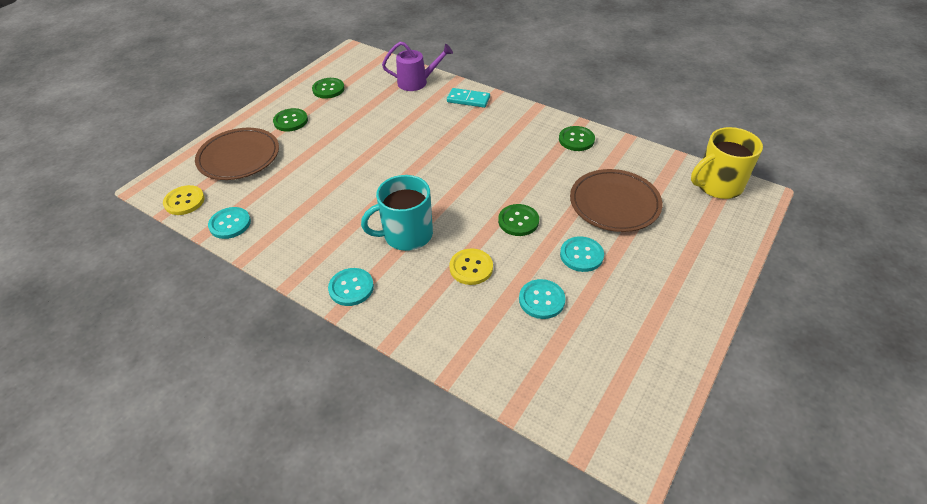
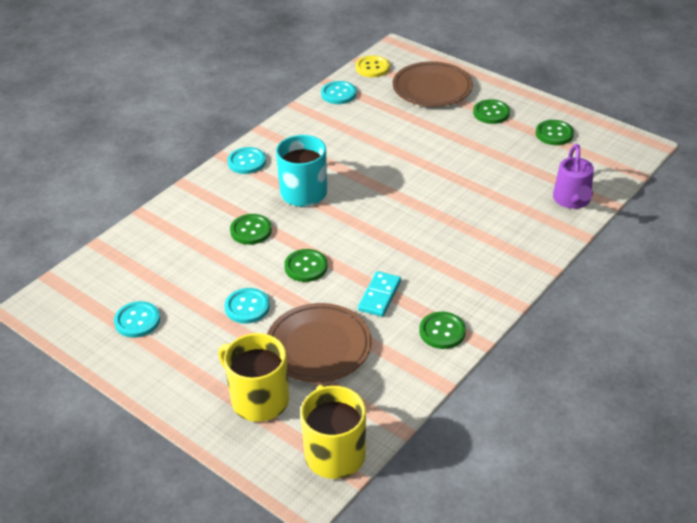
camera: 95 degrees right, 5 degrees down
(468, 99) = (533, 242): turquoise domino -> turquoise domino (379, 296)
(471, 268) = (251, 230): yellow button -> green button
(541, 300) = (199, 272): turquoise button -> turquoise button (137, 321)
(686, 233) = (258, 399): none -> yellow mug

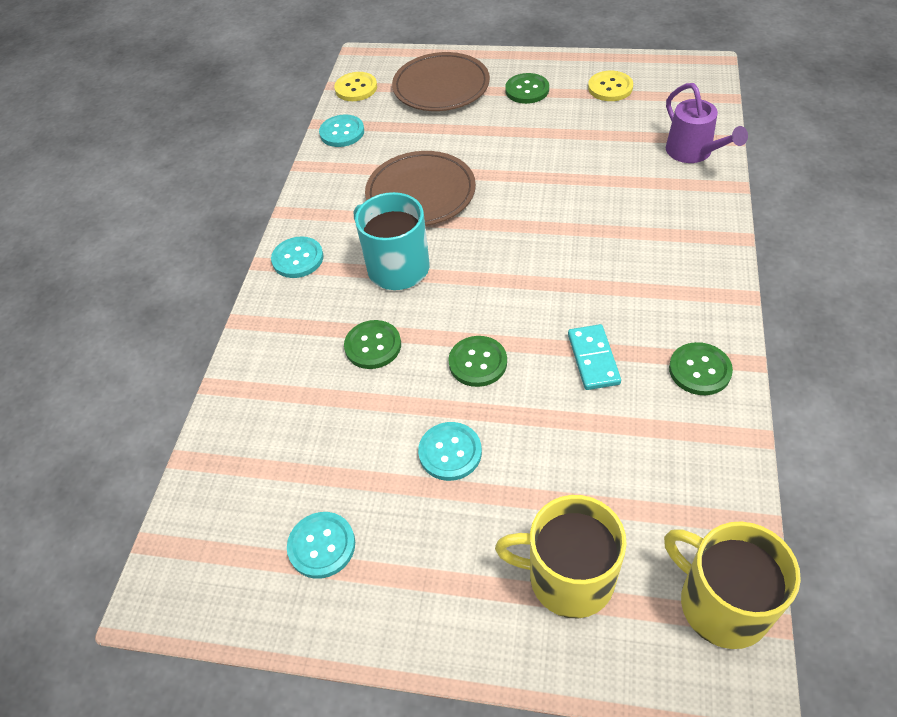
camera: 25 degrees left, 10 degrees up
(318, 346) = (579, 462): brown plate -> brown plate (421, 193)
(554, 134) = (610, 88): green button -> yellow button

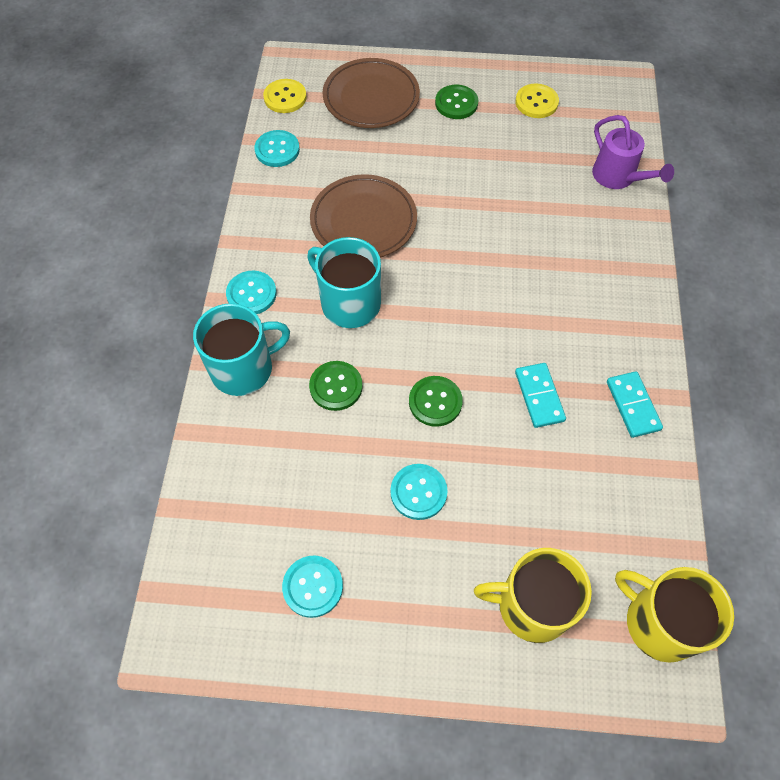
camera: 10 degrees left, 10 degrees up
(279, 327) = (243, 368): none -> turquoise mug
(699, 370) = (633, 405): green button -> turquoise domino

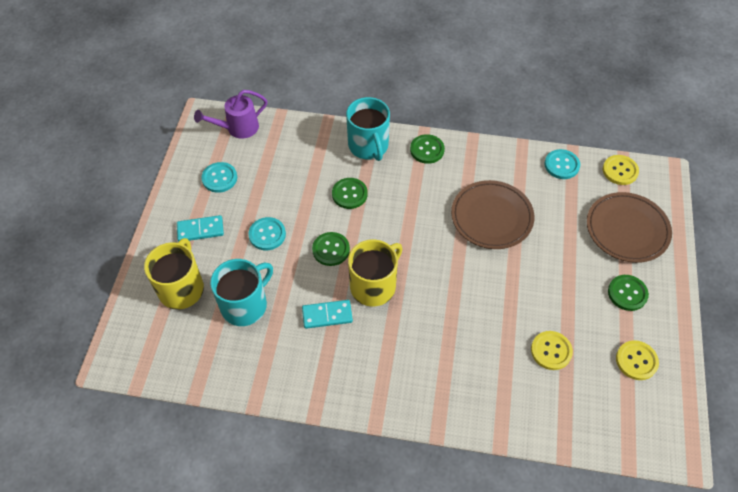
camera: 95 degrees right, 5 degrees down
(251, 294) = (427, 150): turquoise button -> green button
(349, 303) = (416, 204): turquoise mug -> turquoise mug (245, 305)
(540, 169) = (551, 351): none -> yellow button
(618, 178) = (544, 416): purple watering can -> purple watering can (237, 128)
(633, 405) = (311, 379): turquoise domino -> turquoise domino (200, 230)
(659, 622) = (153, 361): yellow mug -> yellow mug (374, 286)

